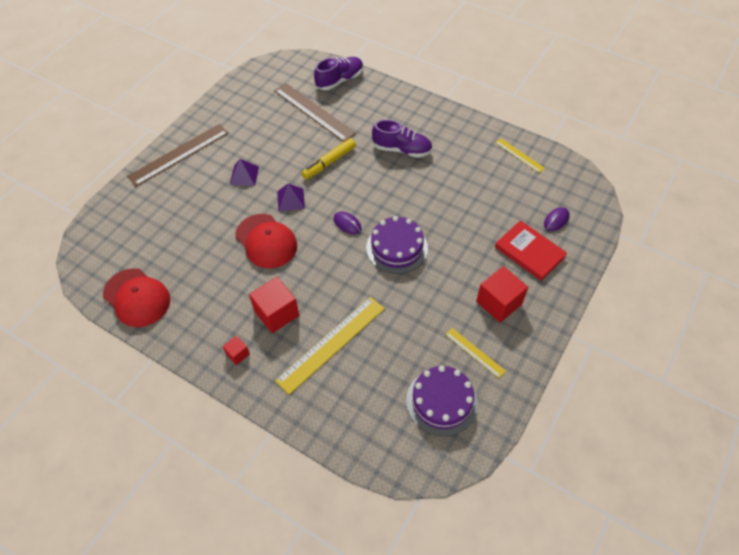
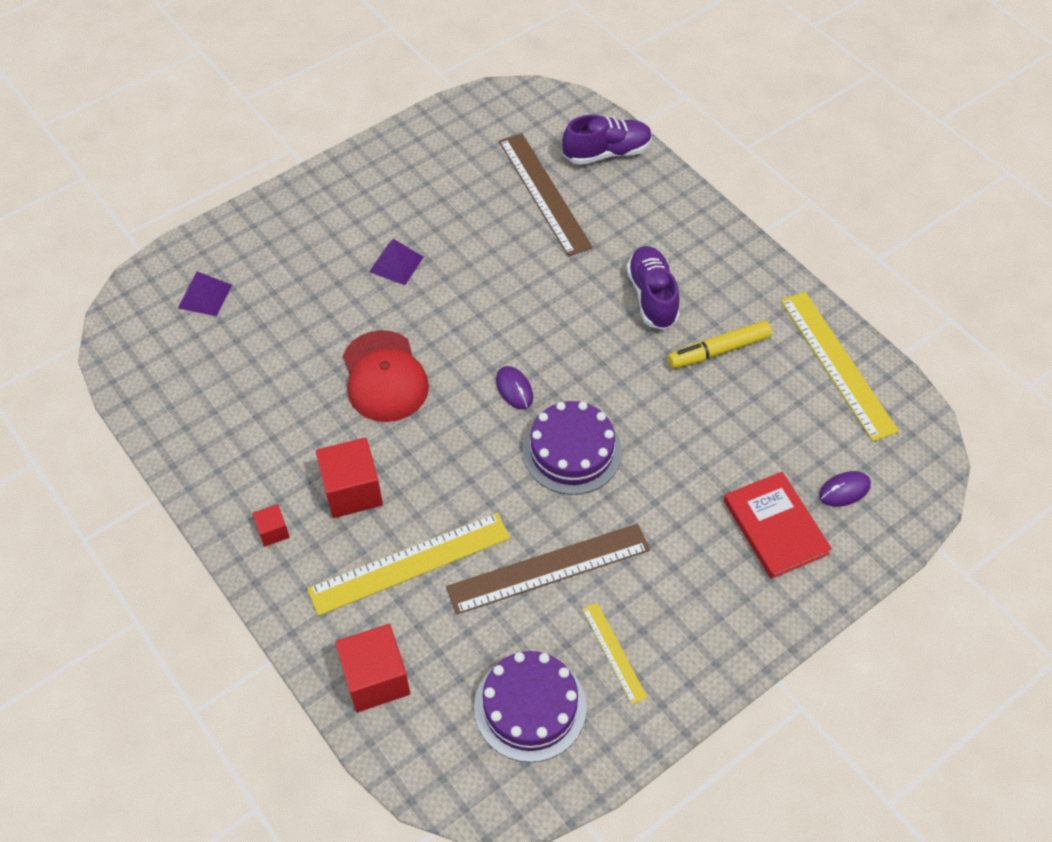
camera: 20 degrees right, 0 degrees up
(137, 298) = (171, 401): red cap -> none
(179, 154) = (317, 202): brown ruler -> brown ruler (548, 568)
(290, 199) = (447, 324): purple pyramid -> purple pyramid (205, 296)
(329, 162) = (531, 283): yellow marker -> yellow marker (718, 351)
(402, 150) = (652, 297): purple shoe -> purple shoe turned 135 degrees counterclockwise
(499, 303) = (687, 590): red cube -> red cube (376, 678)
(519, 155) = (837, 364): yellow ruler -> yellow ruler, size x1.92

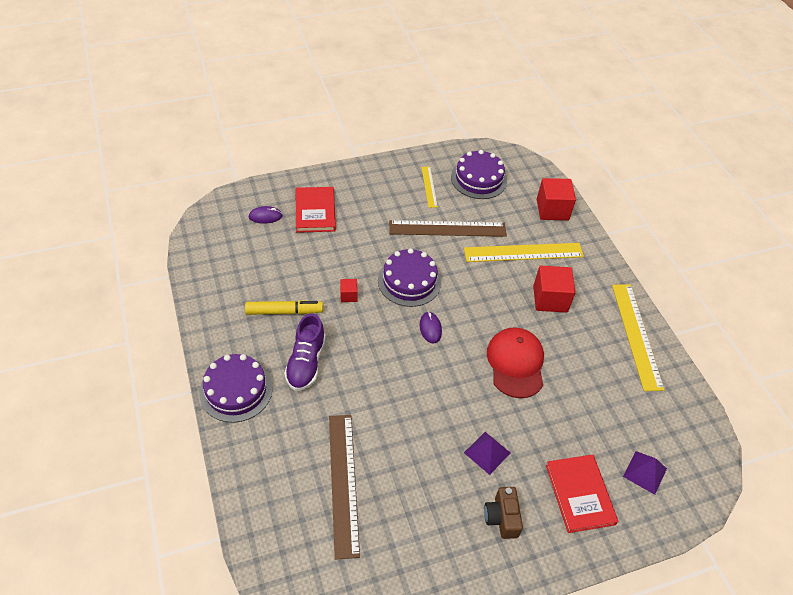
camera: 165 degrees left, 5 degrees down
(273, 531) = (601, 291): red cube -> red cube (348, 295)
(281, 253) = (580, 494): none -> red book
(365, 209) = (501, 518): none -> brown camera
(607, 153) = (269, 509): purple shoe -> none
(713, 243) = (236, 390): none -> purple cake
(837, 364) = (215, 280): yellow ruler -> yellow ruler (636, 335)

